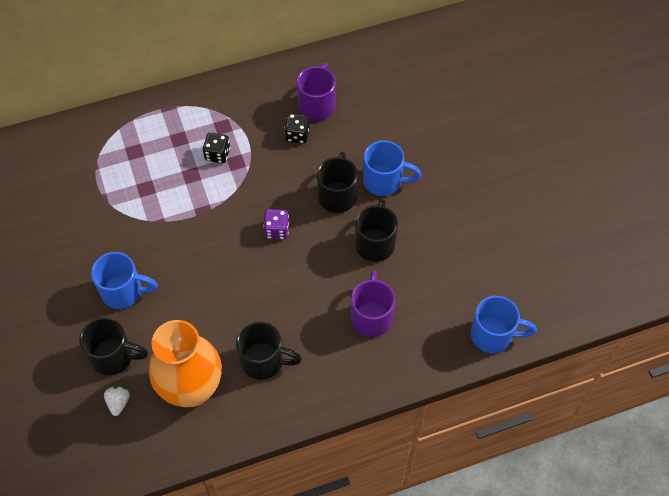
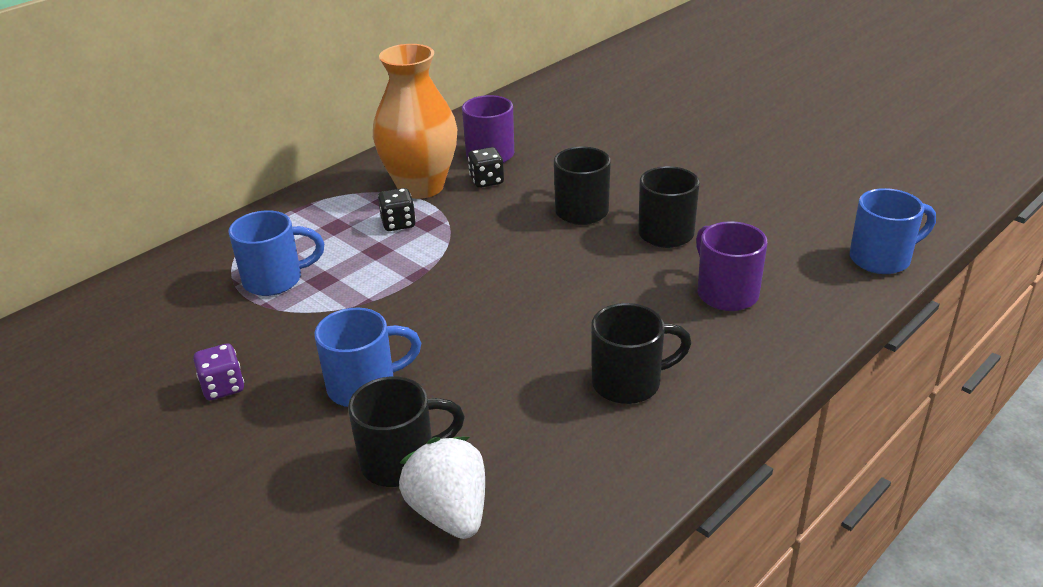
camera: 25 degrees left, 25 degrees down
(118, 402) = (449, 512): white strawberry -> white strawberry, size x1.91
(192, 388) = (552, 451): orange vase -> orange vase (421, 187)
(276, 230) = (532, 260): purple dice -> purple dice (223, 387)
(384, 181) = (624, 184): blue mug -> blue mug (275, 280)

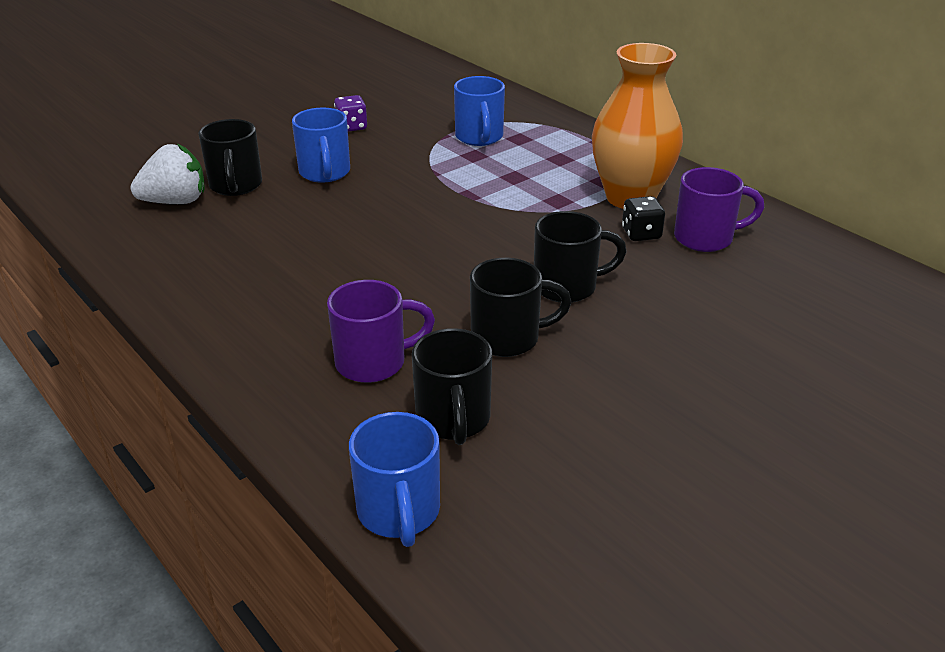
camera: 95 degrees right, 0 degrees up
(398, 223) = (559, 186): black dice -> none
(629, 383) = (263, 285): black mug -> black mug (453, 420)

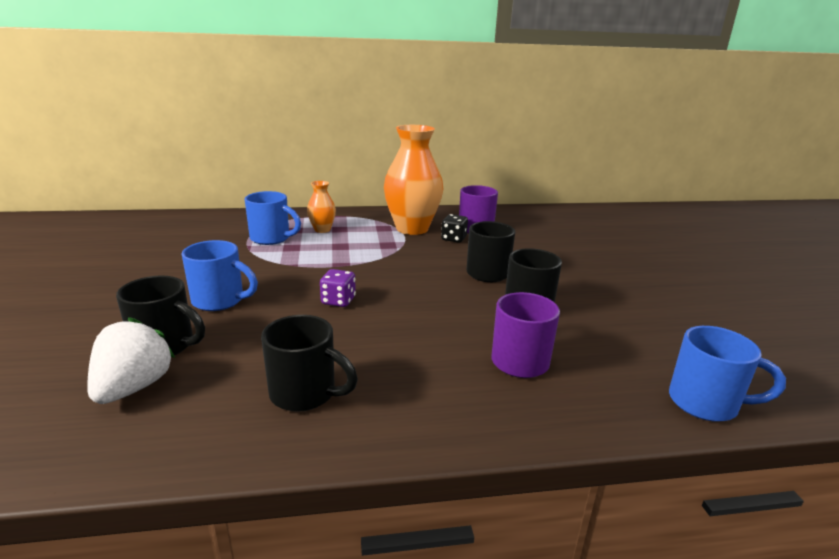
camera: 60 degrees left, 10 degrees down
(351, 127) = (166, 270): purple dice -> purple dice (338, 301)
(453, 420) = (608, 352): black mug -> black mug (305, 394)
(542, 151) = (322, 230): none -> orange vase

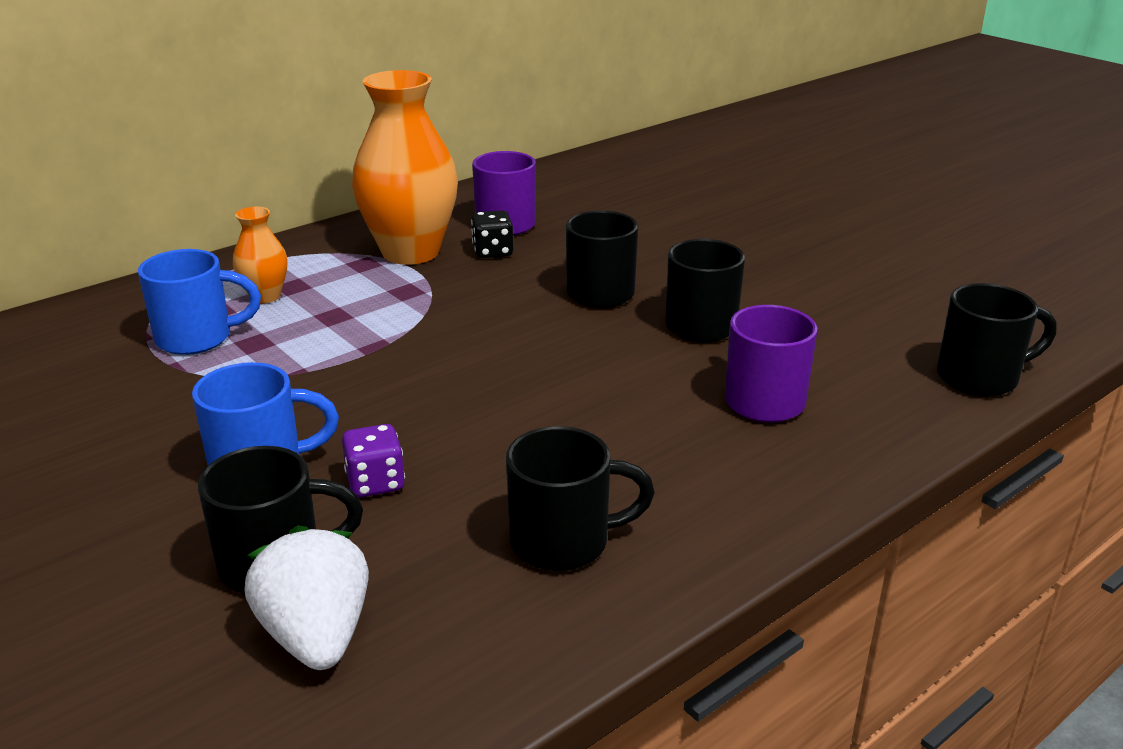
camera: 30 degrees left, 5 degrees up
(338, 301) = (445, 404): purple dice -> purple dice (375, 483)
(705, 403) = (980, 378): blue mug -> black mug

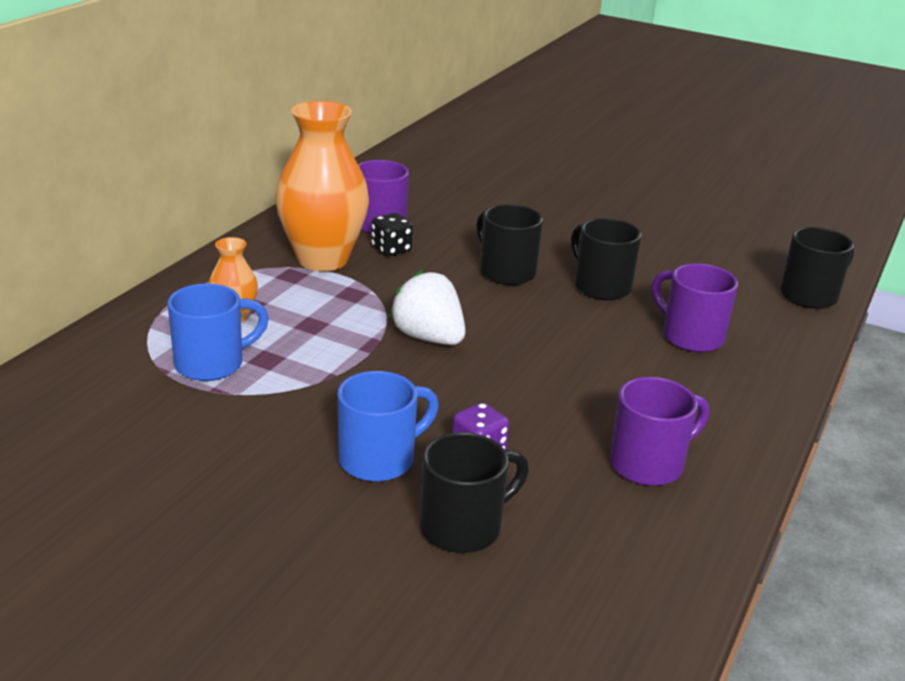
camera: 25 degrees left, 0 degrees up
(317, 635) = (543, 568): white strawberry -> white strawberry (428, 338)
(563, 542) = (649, 464): black mug -> purple mug

